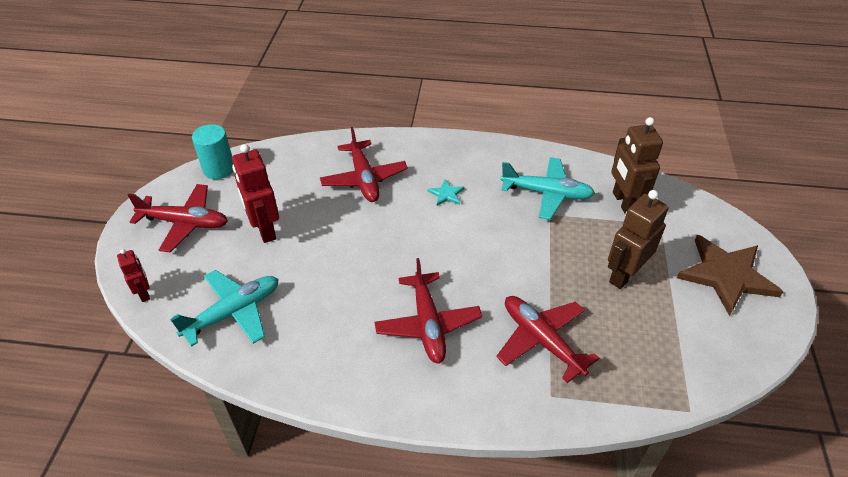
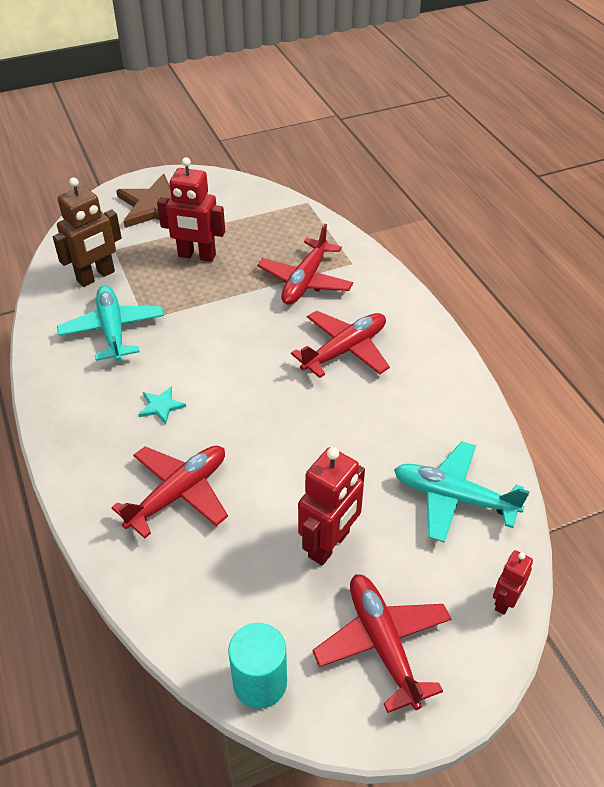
camera: 120 degrees left, 0 degrees up
(624, 275) = (196, 256): brown robot -> red robot

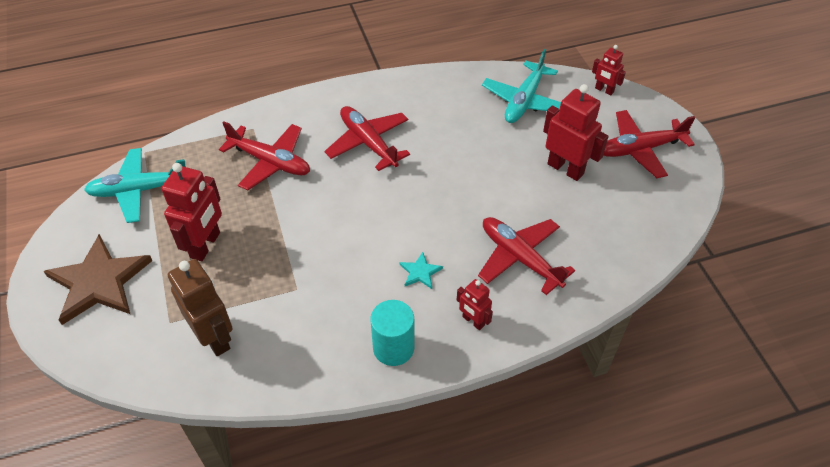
camera: 85 degrees left, 5 degrees up
(95, 453) = (473, 321): none -> red robot
(113, 330) = (308, 316): turquoise plane -> turquoise plane (139, 190)
(260, 682) = (676, 212): turquoise cylinder -> turquoise cylinder (393, 348)

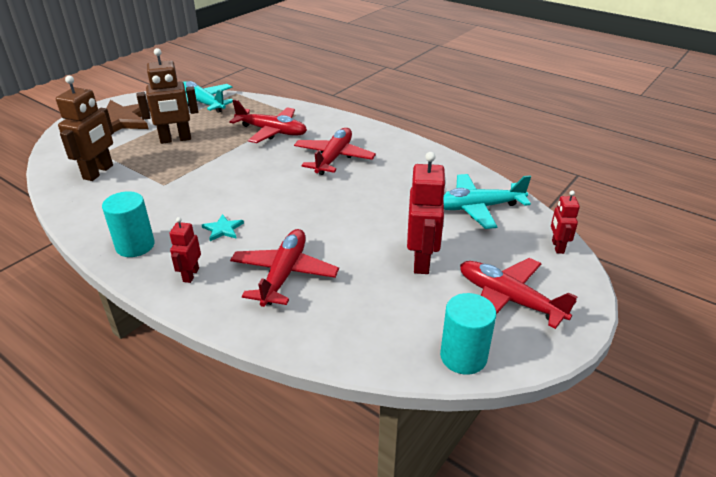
camera: 55 degrees right, 15 degrees down
(205, 245) = (175, 139): red robot -> brown robot
(270, 162) = (272, 131): red plane -> red plane turned 60 degrees counterclockwise
(678, 204) = (463, 357): none -> turquoise cylinder

